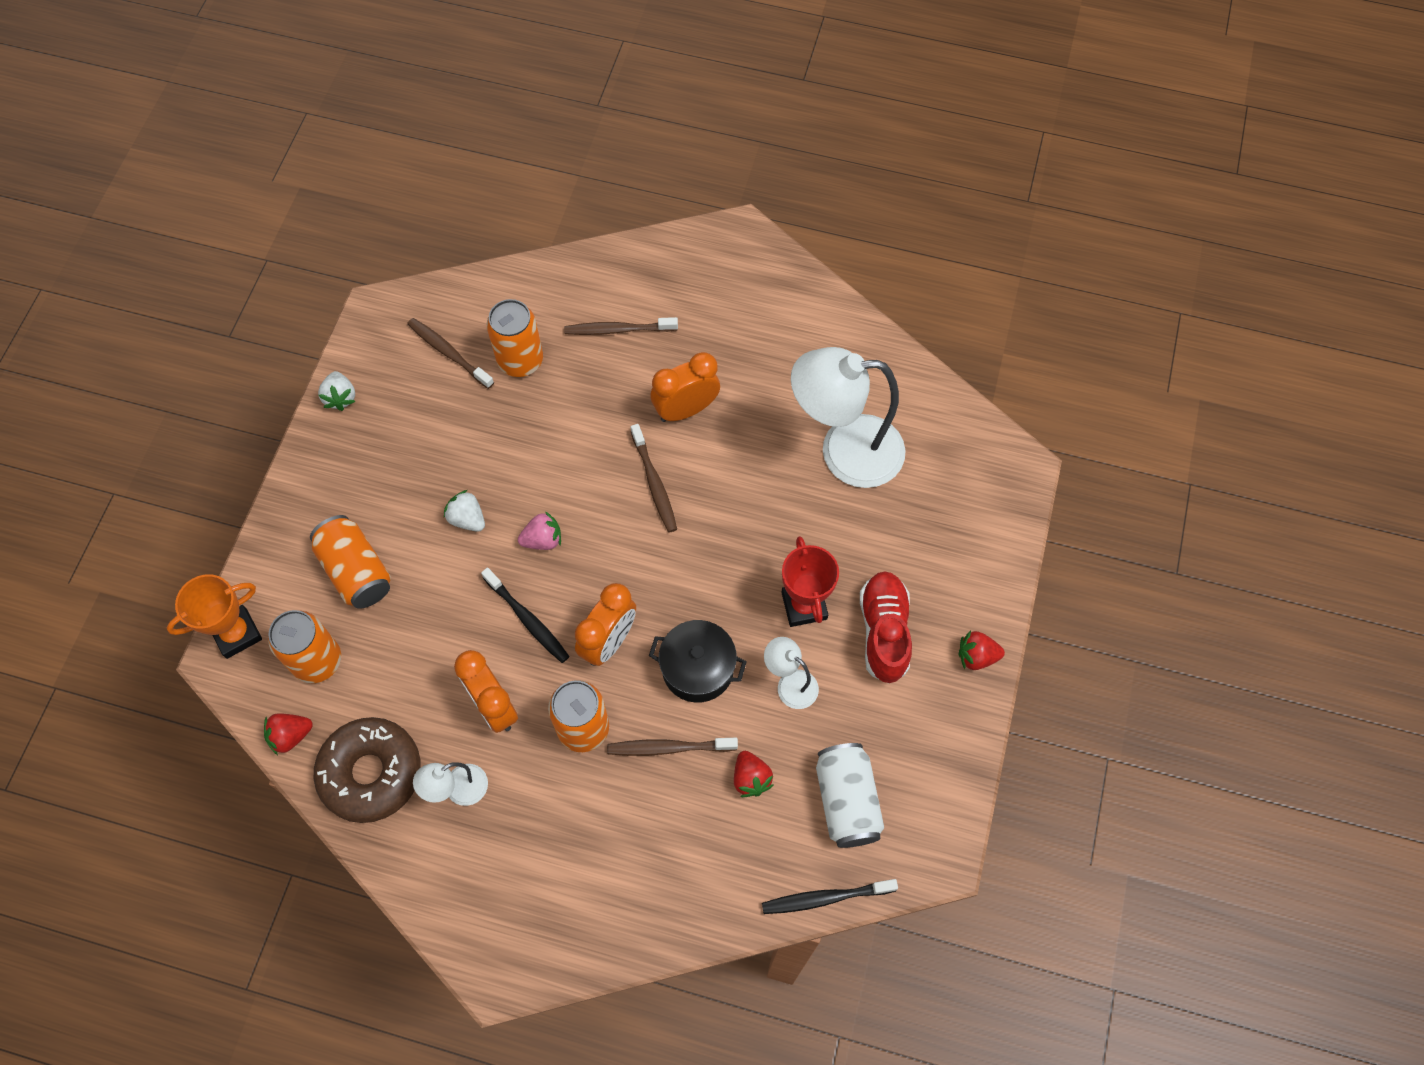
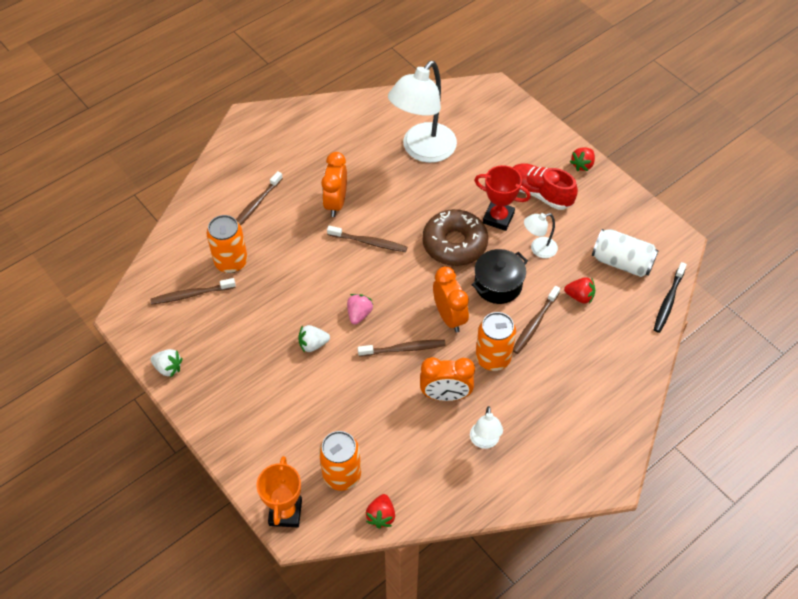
camera: 55 degrees left, 10 degrees down
(356, 571) = (298, 421): orange can -> none
(371, 773) = (439, 483): brown donut -> brown donut (454, 244)
(527, 620) = (404, 349): black toothbrush -> brown toothbrush

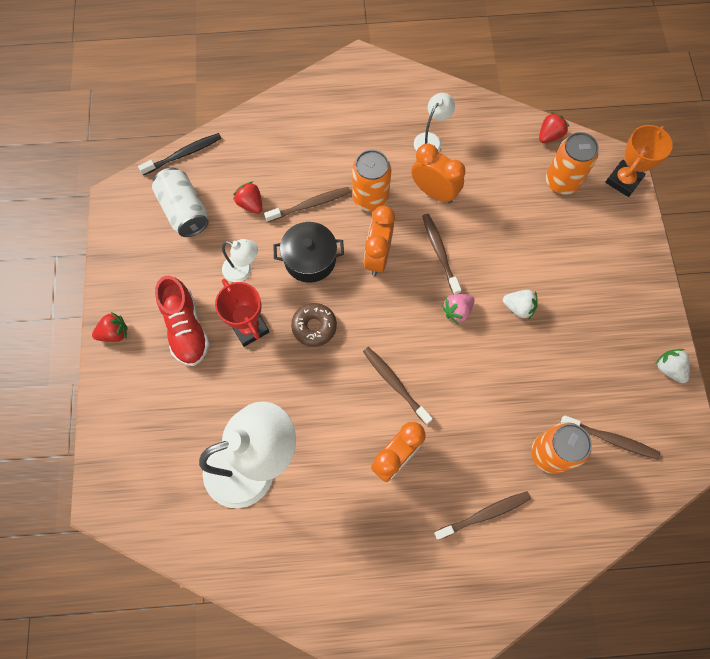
camera: 145 degrees left, 15 degrees up
(404, 349) = (439, 252): brown toothbrush -> brown toothbrush turned 45 degrees clockwise
(454, 244) = (314, 327): brown donut -> brown donut, size x0.60

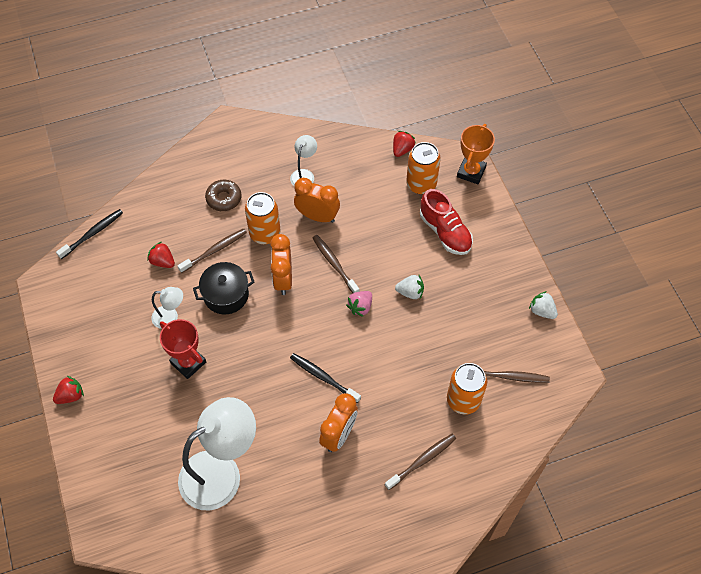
camera: 15 degrees left, 10 degrees down
(184, 211) = (106, 280): white can -> none
(186, 328) = (133, 376): red shoe -> red shoe (445, 232)
(314, 327) = (243, 348): brown donut -> brown donut (224, 198)
(395, 383) = (323, 377): brown toothbrush -> black toothbrush

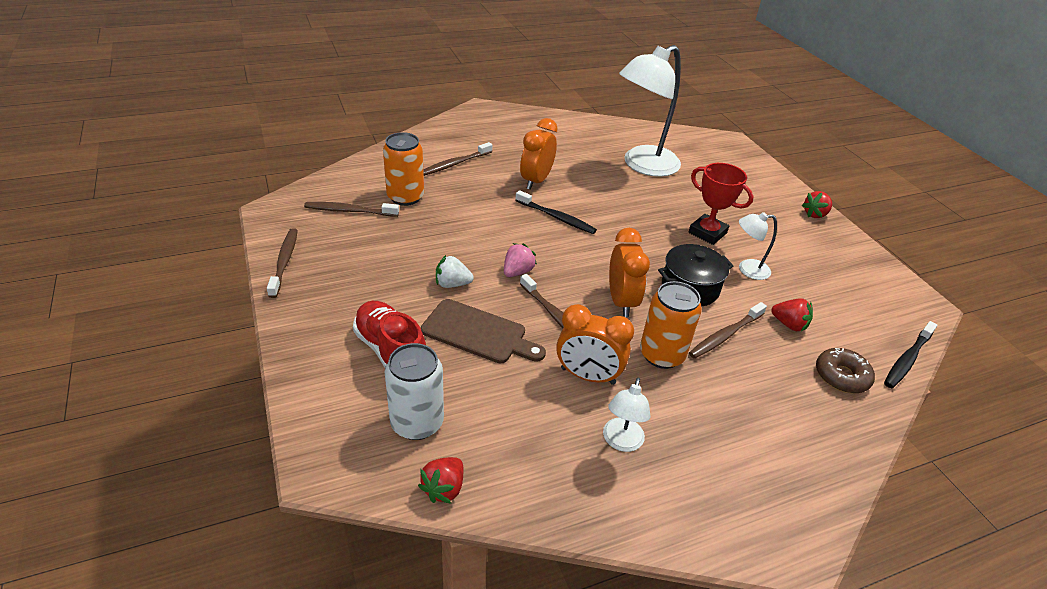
camera: 175 degrees right, 20 degrees down
(224, 198) = (742, 404): brown donut -> brown donut (841, 376)
(389, 248) = (478, 333): none -> brown cutting board
(421, 184) = (417, 423): orange can -> white can
(471, 172) = (322, 443): orange trophy -> none
(542, 311) = (284, 262): white strawberry -> brown toothbrush

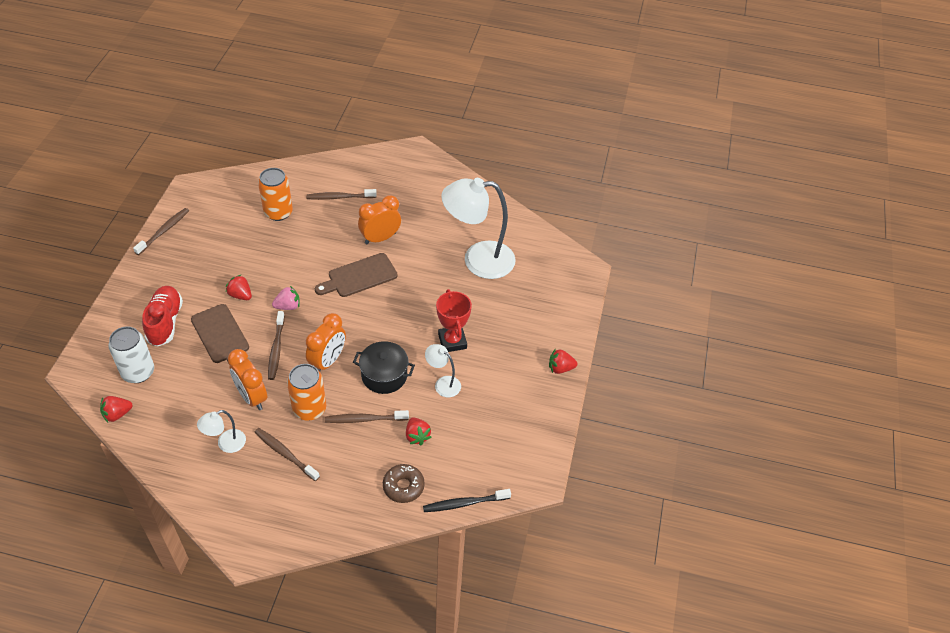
camera: 35 degrees right, 10 degrees up
(349, 211) = (234, 208): brown toothbrush -> brown toothbrush (285, 454)
(452, 284) = (240, 295): white strawberry -> red strawberry
(556, 217) = (359, 276): black toothbrush -> brown cutting board

